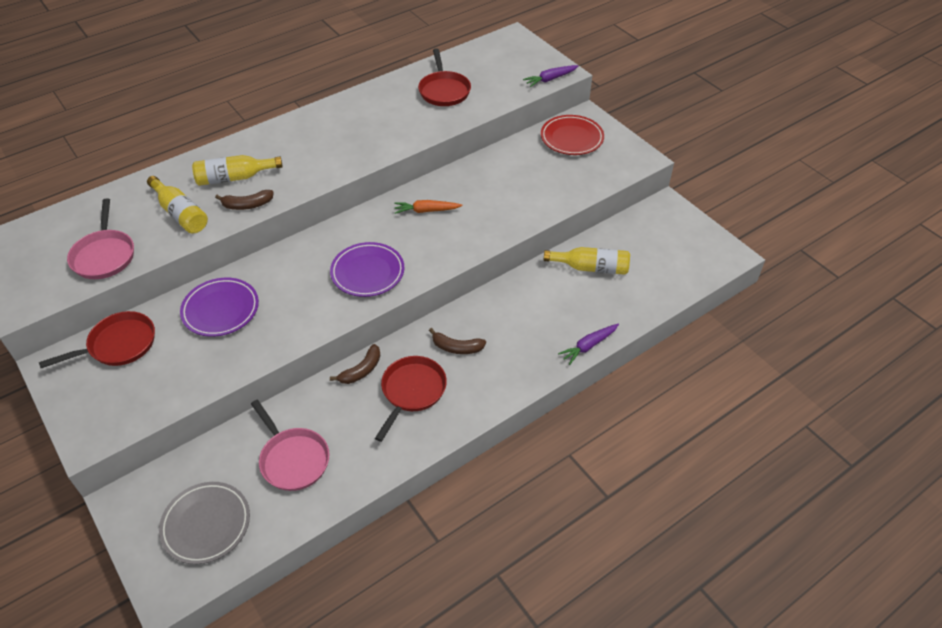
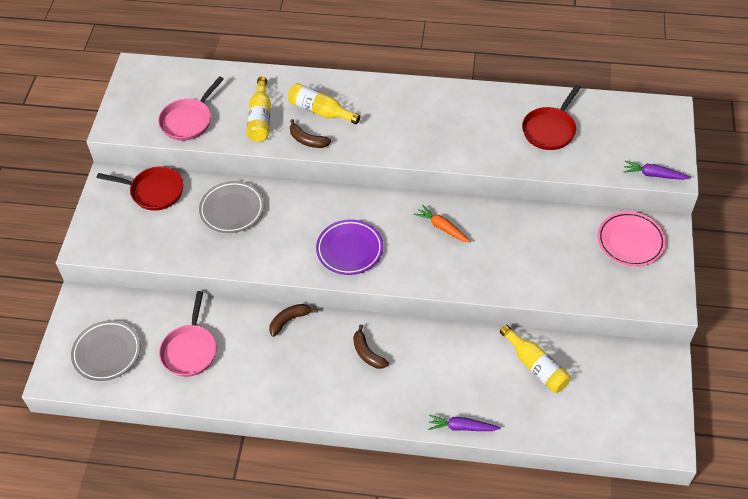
camera: 45 degrees right, 5 degrees up
(221, 310) = (232, 210): purple plate -> grey plate
(361, 370) = (289, 320): brown banana -> brown banana turned 150 degrees clockwise
(412, 392) = (305, 362): red pan -> none
(571, 138) = (630, 241): red plate -> pink plate

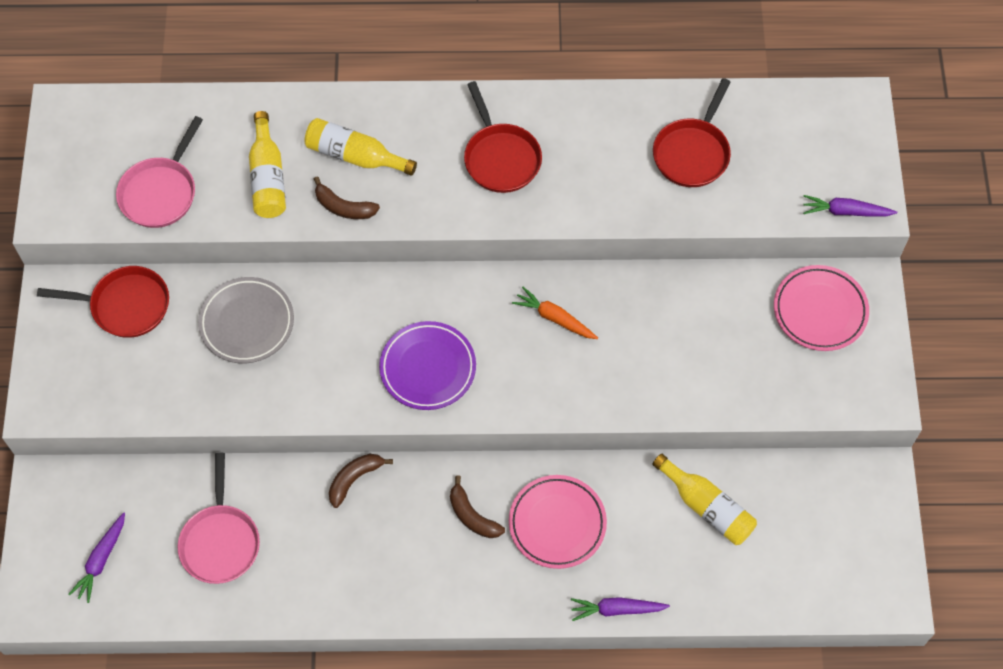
camera: 10 degrees left, 10 degrees up
(107, 353) = (101, 560): grey plate -> purple carrot
(418, 121) = (500, 157): none -> red pan
(427, 365) = (557, 523): none -> pink plate

